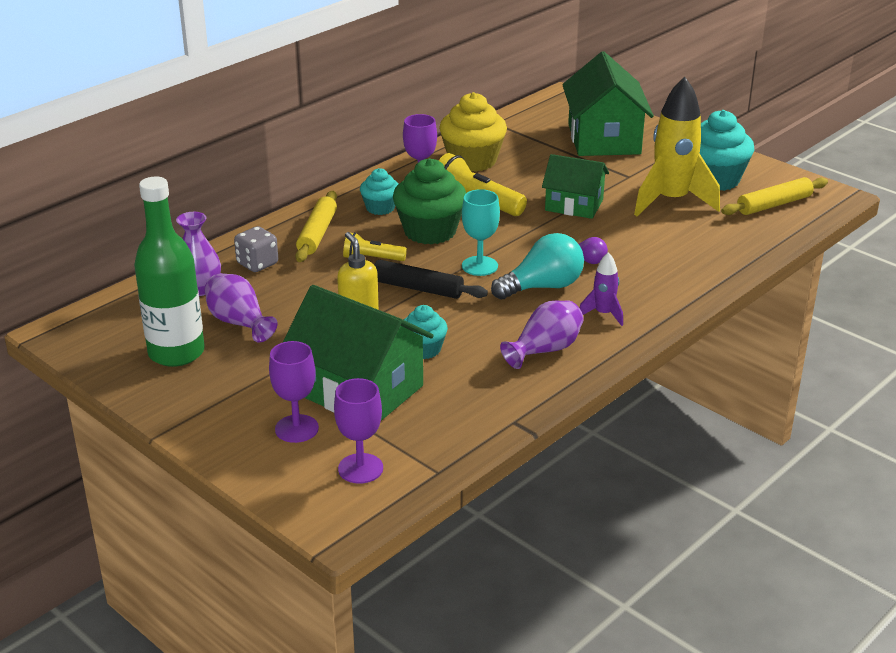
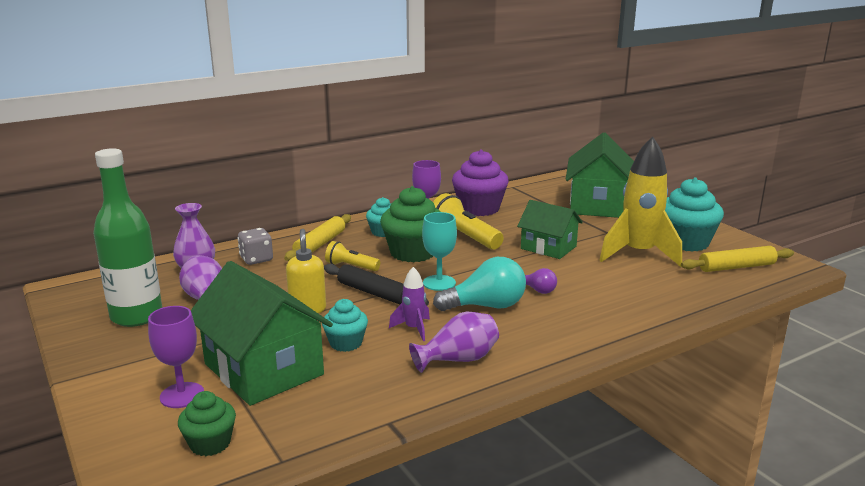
camera: 15 degrees right, 10 degrees down
(360, 468) = (210, 443): purple goblet -> green cupcake
(472, 161) = (479, 209): yellow cupcake -> purple cupcake
(603, 314) = (531, 336): purple rocket -> purple rocket (413, 329)

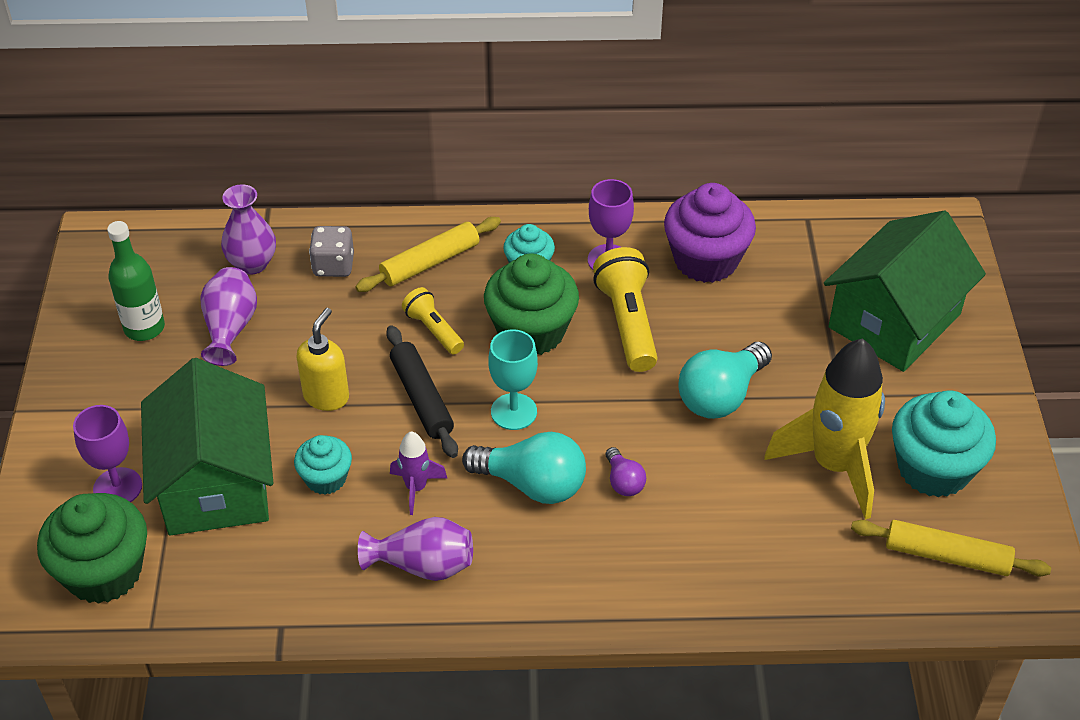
camera: 30 degrees right, 25 degrees up
(136, 316) = (144, 328): green bottle -> green bottle, size x0.66
(210, 443) = (104, 572): green cupcake -> green cupcake, size x1.77
(548, 247) = (721, 396): green house -> turquoise light bulb

